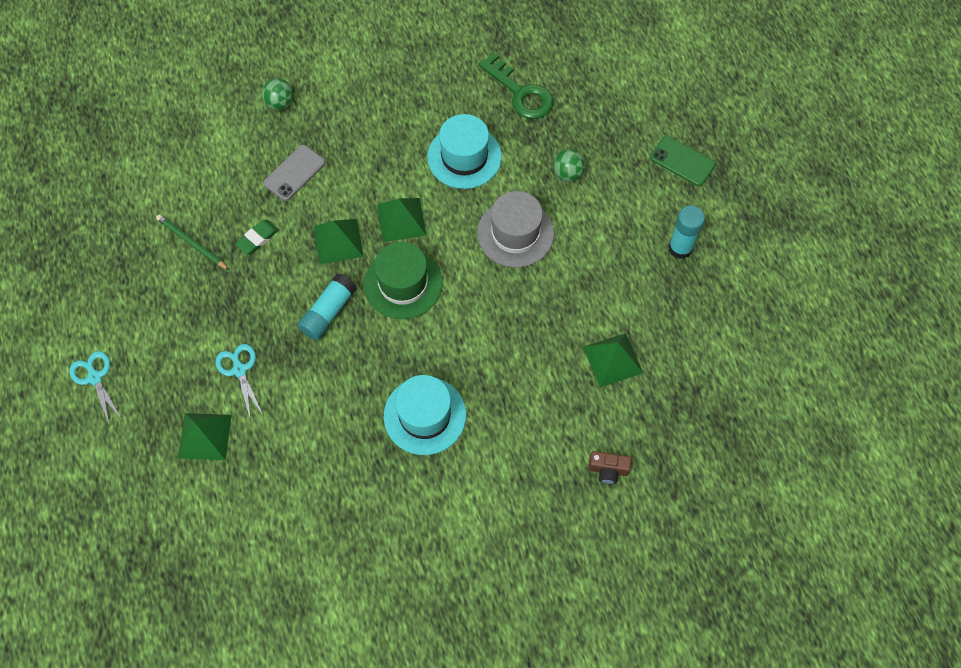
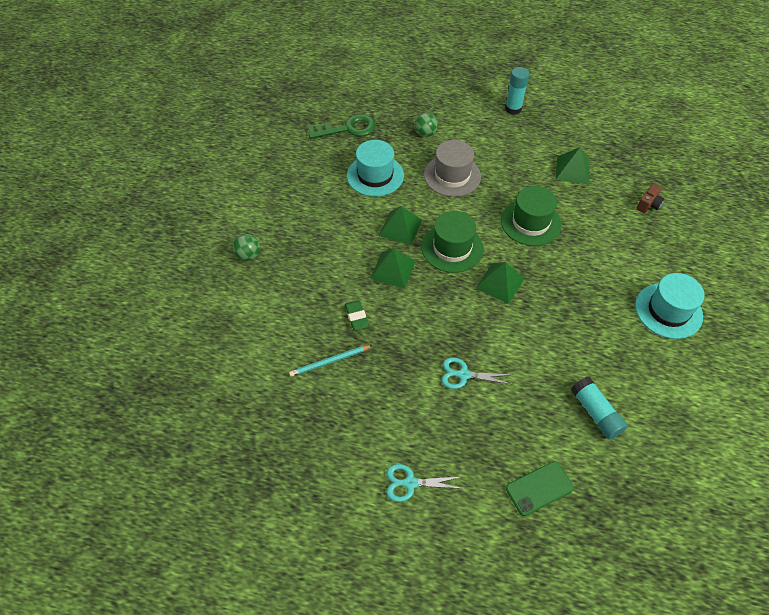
camera: 60 degrees left, 10 degrees down
(192, 243) = (329, 361): green pencil -> turquoise pencil
(204, 436) = (508, 422): green pyramid -> green pyramid (500, 283)
(294, 173) = (316, 271): grey phone -> none
(328, 312) = (448, 299): turquoise glue stick -> turquoise glue stick (595, 413)
(424, 415) = (562, 279): turquoise hat -> turquoise hat (668, 311)
(492, 347) = (530, 222): none -> green hat
(682, 161) = (454, 83): green phone -> green phone (539, 488)

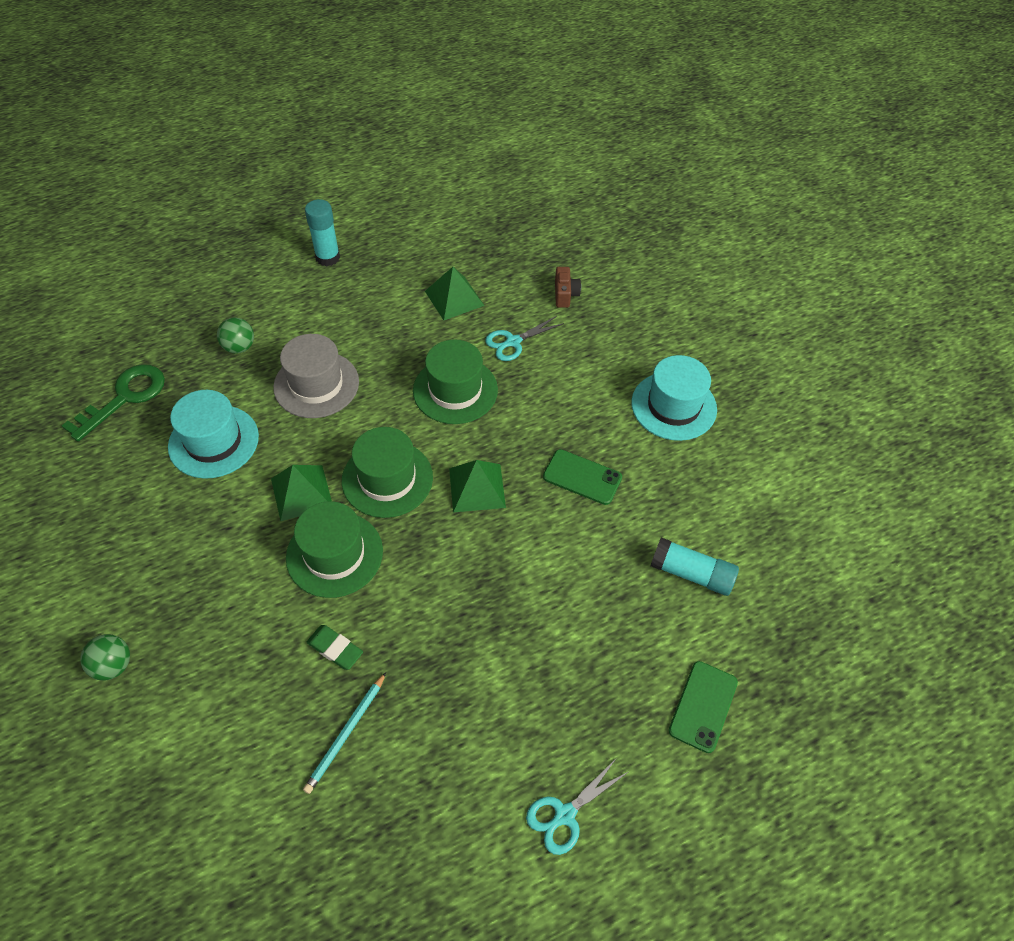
camera: 40 degrees left, 0 degrees up
(393, 269) = (334, 554): green pyramid -> green hat
(463, 374) = (521, 631): turquoise scissors -> turquoise scissors (513, 342)
(570, 316) = (582, 477): none -> green phone

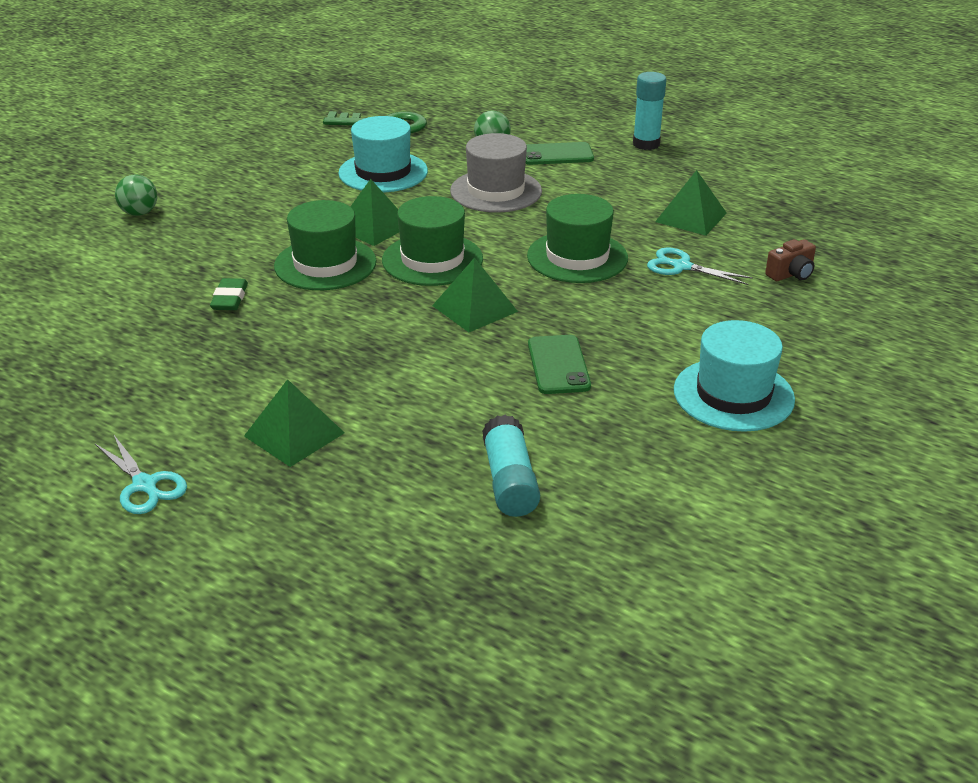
camera: 60 degrees right, 20 degrees down
(346, 734) = (150, 334): turquoise pencil -> none
(561, 682) = (294, 434): none -> green pyramid
(564, 815) = (145, 485): turquoise scissors -> turquoise scissors turned 150 degrees counterclockwise
(703, 706) = (340, 544): green phone -> green phone (557, 154)

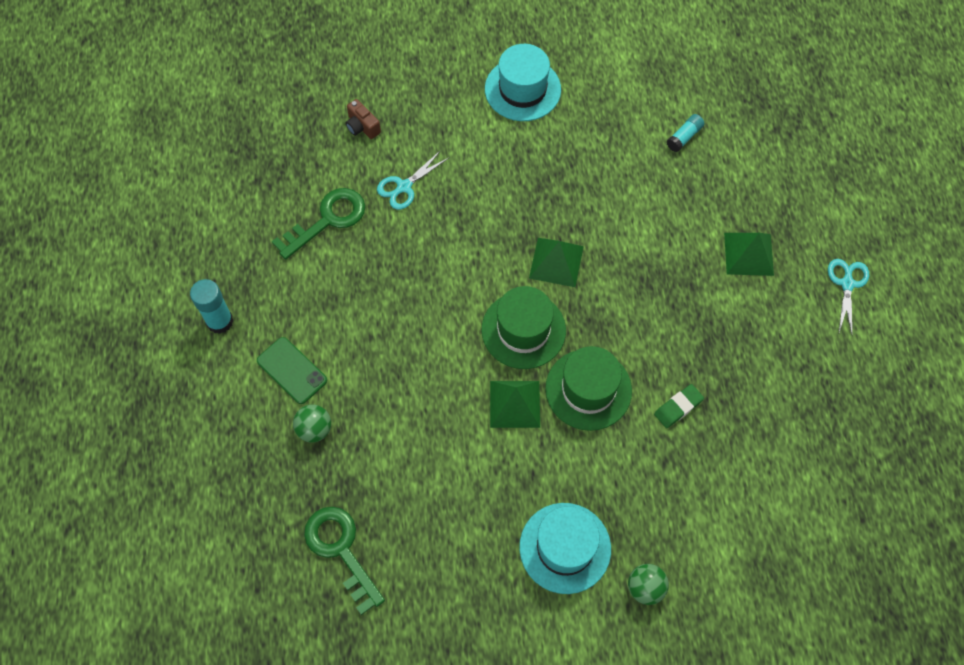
camera: 130 degrees left, 30 degrees up
(383, 172) = (429, 471): turquoise hat -> turquoise hat (565, 548)
(496, 191) = (391, 367): grey hat -> none
(510, 481) = (684, 137): turquoise glue stick -> turquoise glue stick, size x0.64
(558, 365) = (572, 180): green phone -> none
(577, 257) = (443, 250): green hat -> none
(681, 266) = (404, 187): turquoise scissors -> turquoise scissors turned 60 degrees clockwise
(691, 217) = (327, 220): green pyramid -> green key
(791, 274) = (362, 127): brown camera -> brown camera turned 150 degrees counterclockwise

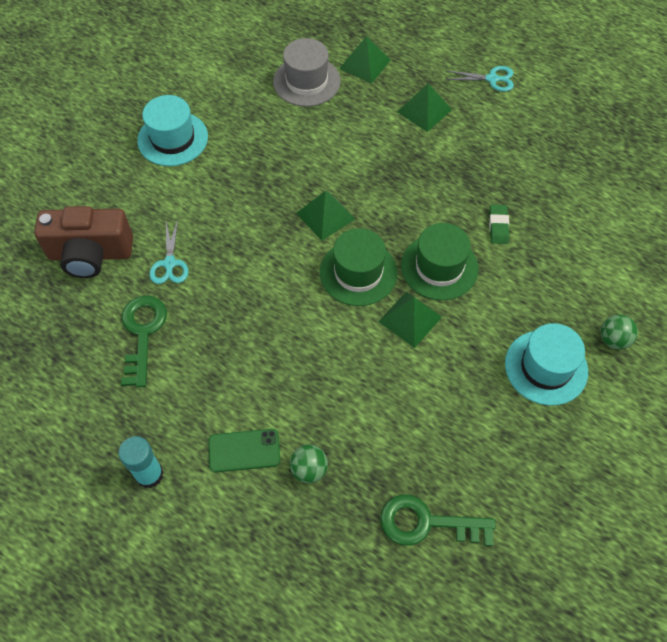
camera: 50 degrees left, 5 degrees down
(362, 127) = (90, 254): brown camera -> brown camera, size x2.29
(684, 137) = (306, 81): turquoise glue stick -> grey hat
(752, 166) = (365, 64): none -> green pyramid
(847, 283) = (492, 79): turquoise scissors -> turquoise scissors turned 135 degrees clockwise

